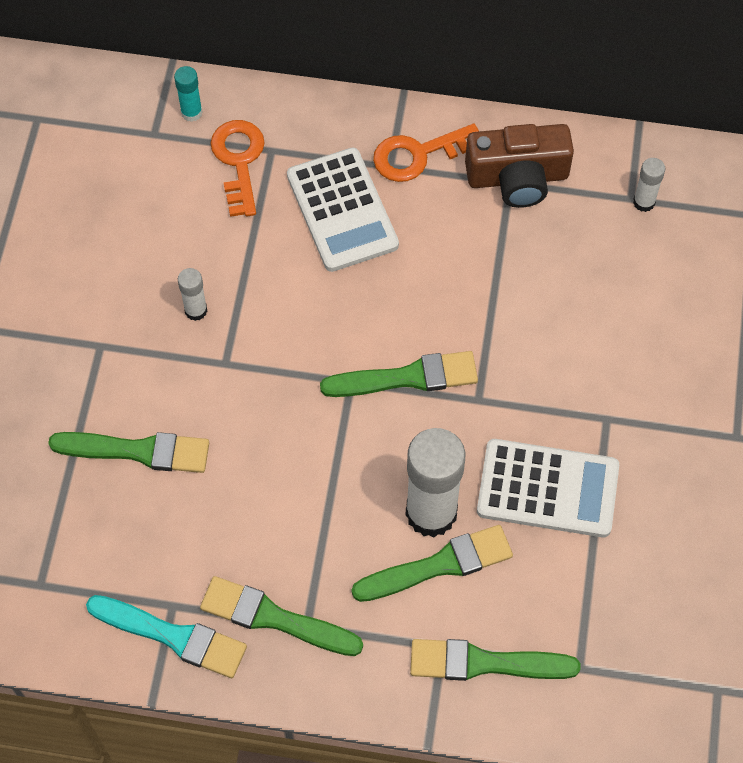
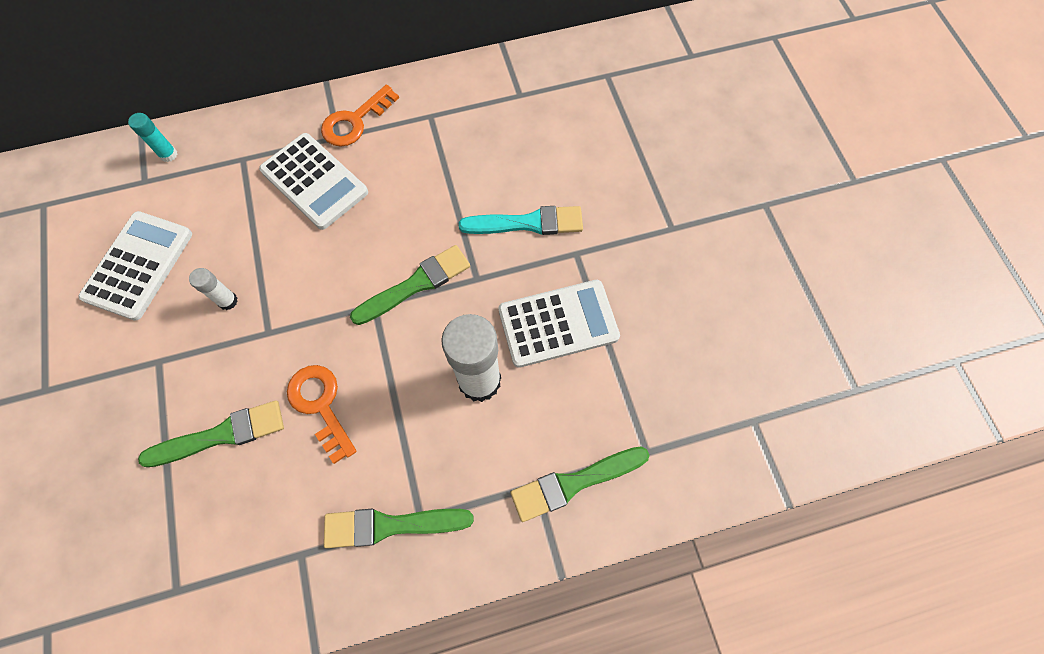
camera: 25 degrees left, 5 degrees up
(115, 231) = (138, 265): none -> white calculator
(173, 636) = (311, 582): turquoise brush -> turquoise brush (528, 223)
(239, 161) = (219, 176): orange key -> orange key (320, 405)
(439, 565) = (504, 419): green brush -> none
(517, 178) = (434, 110): brown camera -> none
(644, 202) = (530, 94): white glue stick -> none

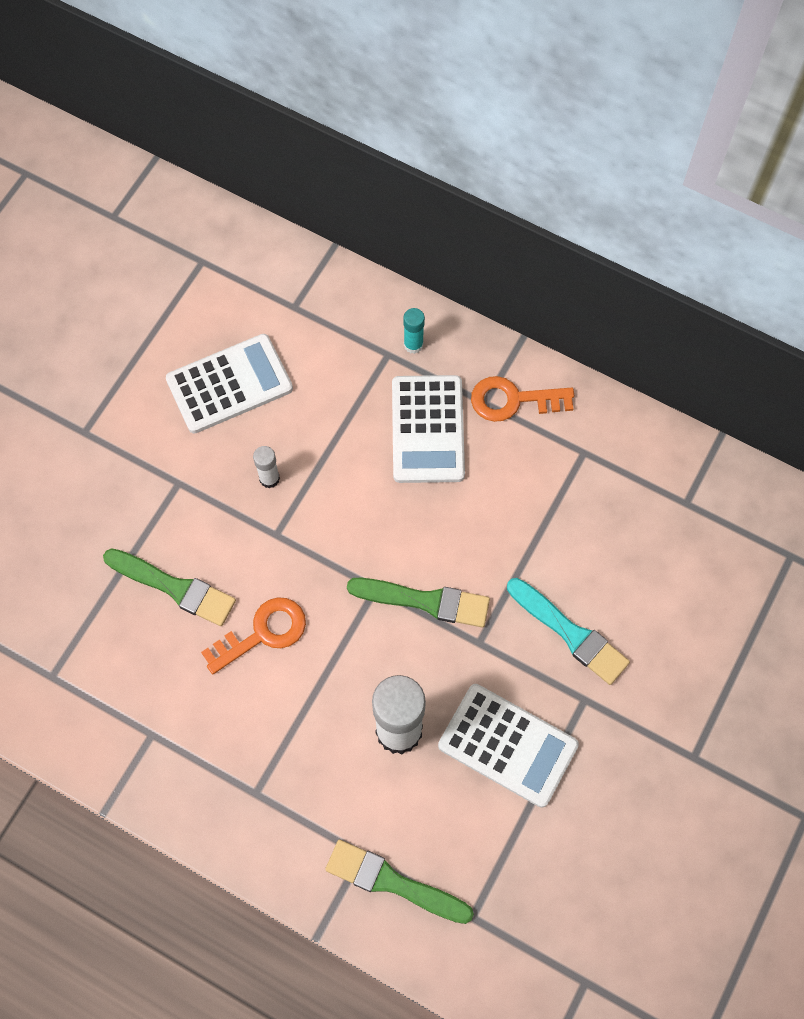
camera: 45 degrees right, 0 degrees up
(168, 154) = (333, 298): turquoise glue stick -> turquoise glue stick (413, 344)
(320, 405) = (263, 632): orange key -> orange key turned 45 degrees clockwise
(391, 525) = (231, 776): green brush -> none

